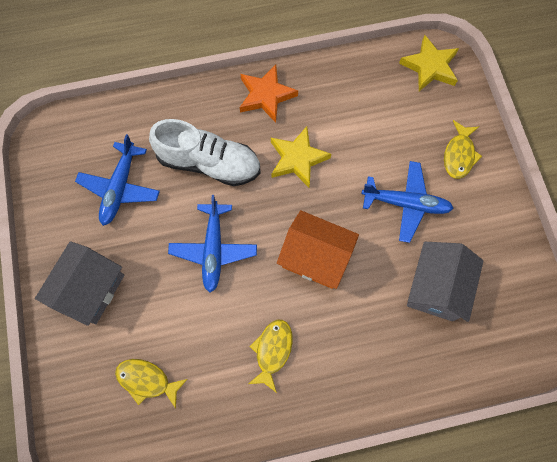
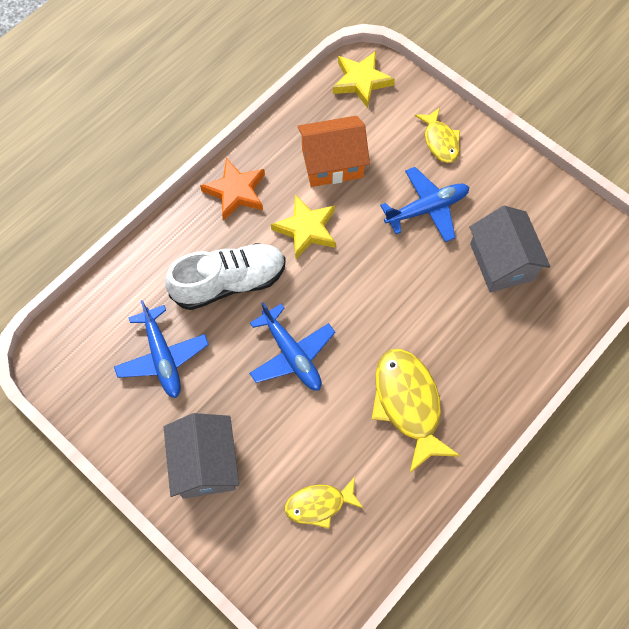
camera: 35 degrees left, 5 degrees down
(272, 351) = (408, 404): yellow fish -> yellow fish, size x1.68
(315, 257) = (385, 302): orange house -> orange house (332, 163)

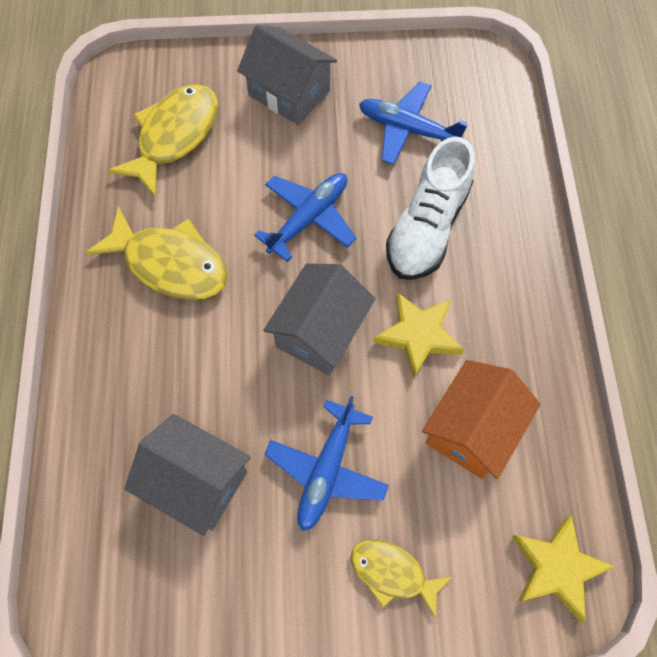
camera: 135 degrees right, 0 degrees up
(235, 191) = (522, 310): orange star -> none
(292, 354) = (309, 218): blue plane -> blue plane turned 120 degrees clockwise
(319, 504) = (174, 136): yellow fish -> yellow fish, size x1.68
(358, 279) = (320, 331): none -> grey house

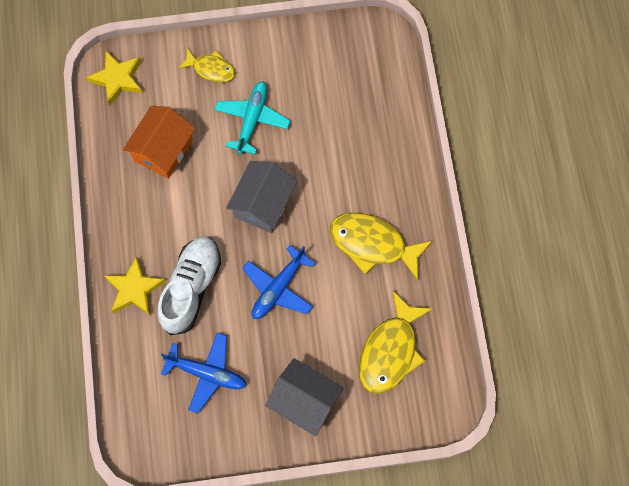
camera: 175 degrees right, 5 degrees up
(196, 481) = (330, 107): grey house -> none
(327, 470) = (252, 119): blue plane -> turquoise plane
(418, 335) = (197, 207): yellow star -> yellow star (134, 289)

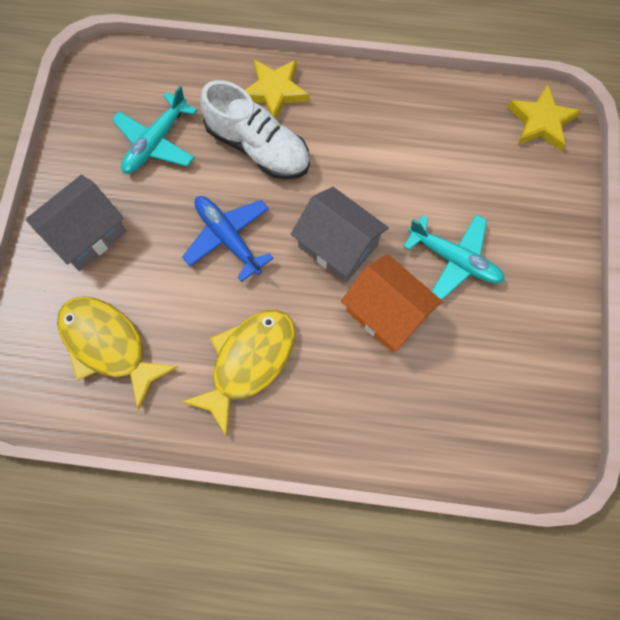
camera: 105 degrees right, 0 degrees up
(163, 150) = (436, 152): orange house -> orange house (387, 313)
(207, 373) = (156, 142): blue plane -> turquoise plane
(211, 69) = (535, 227): yellow fish -> none

